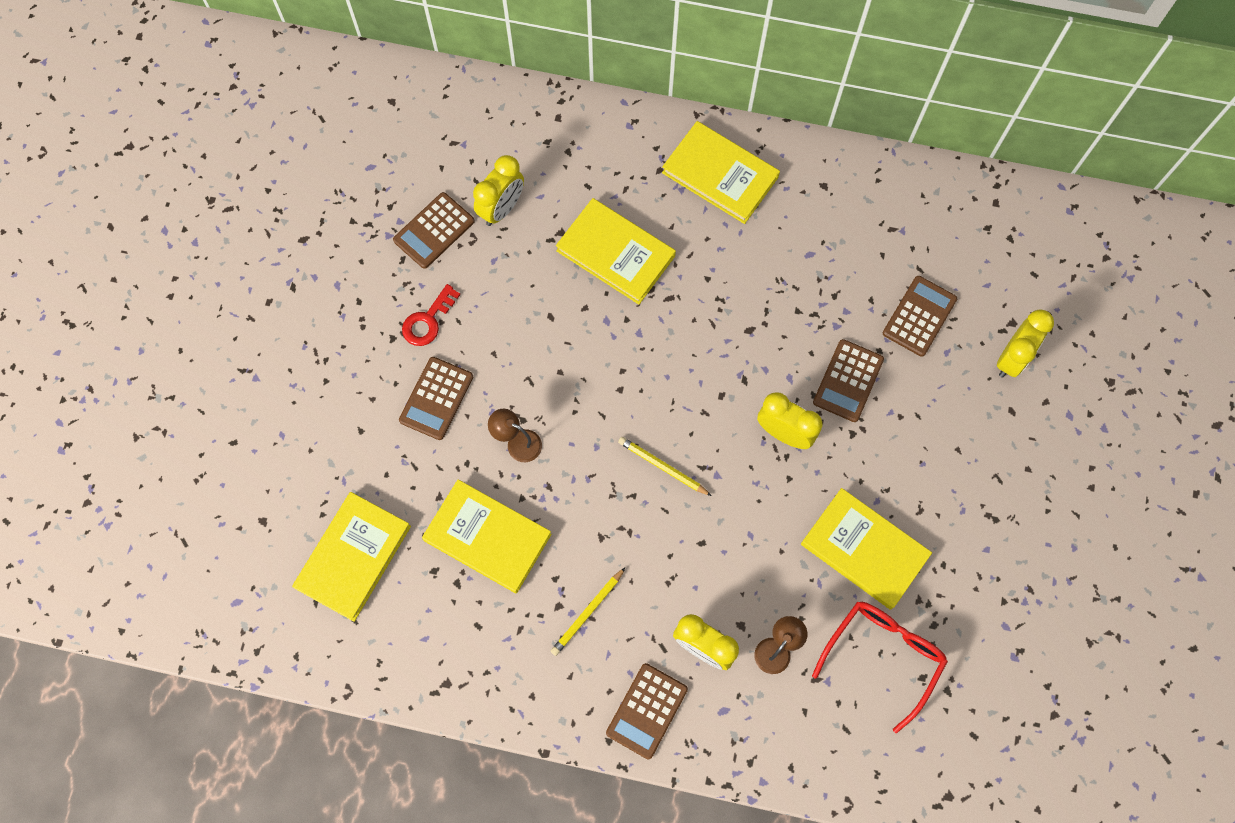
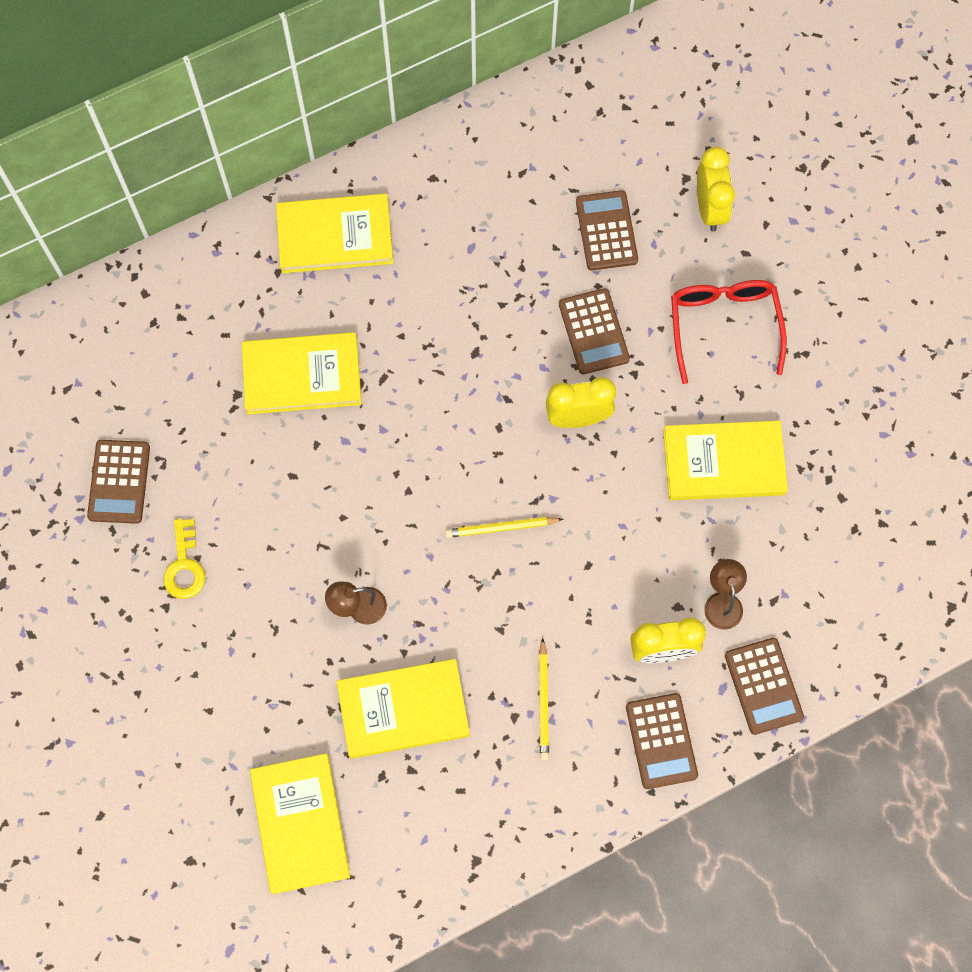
camera: 40 degrees left, 0 degrees up
(428, 320) = (184, 566): red key -> yellow key
(436, 398) = (253, 628): brown calculator -> brown calculator (763, 686)
(502, 208) = (164, 414): yellow clock -> none
(882, 657) = (810, 538): red glasses -> red glasses (724, 327)

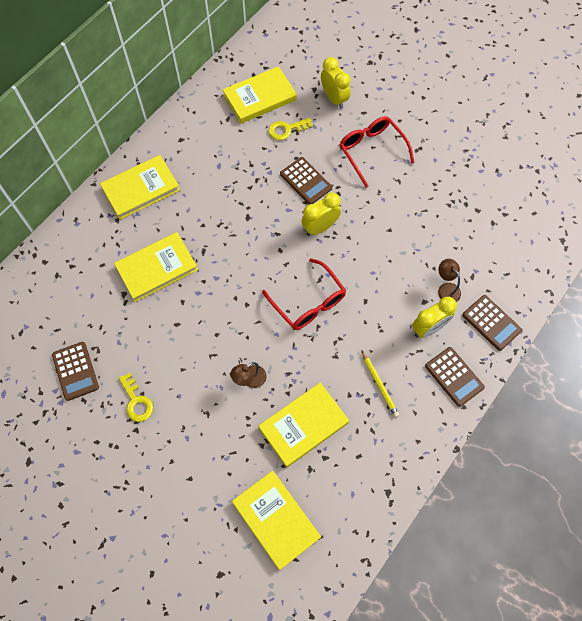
camera: 25 degrees left, 5 degrees down
(501, 528) = (308, 302): yellow pencil -> red glasses
(606, 231) = (286, 129): brown calculator -> yellow key
(723, 462) = (408, 218): yellow book -> yellow book (260, 97)

